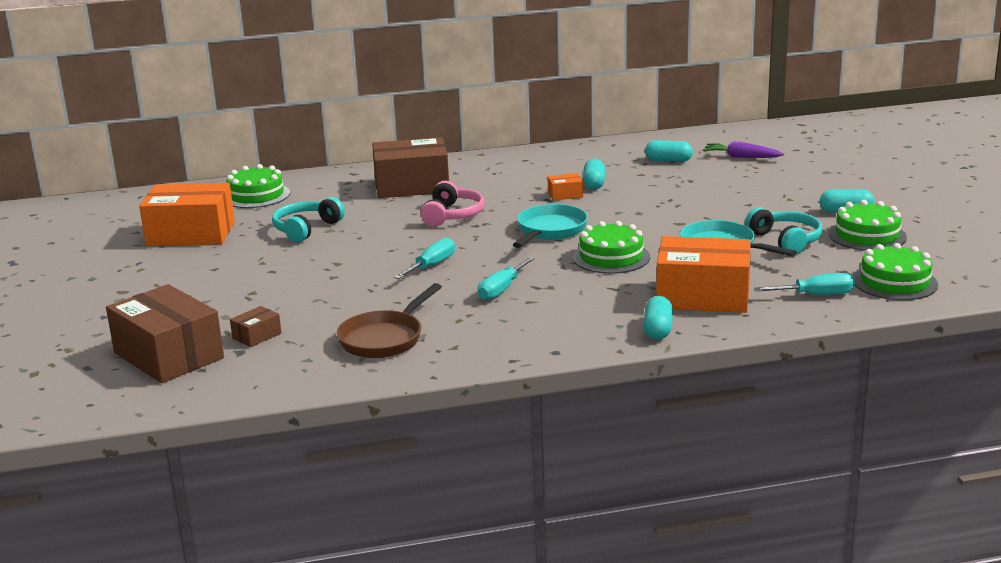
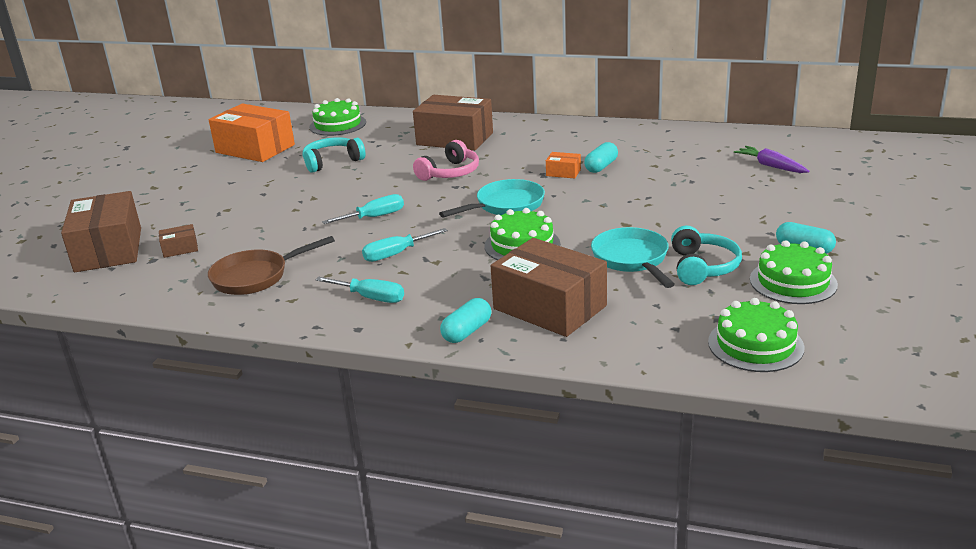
camera: 30 degrees right, 5 degrees up
(668, 160) = (696, 156): turquoise capsule -> none
(703, 296) = (549, 307): orange box -> brown box
(816, 295) = (656, 337): turquoise screwdriver -> turquoise screwdriver (371, 298)

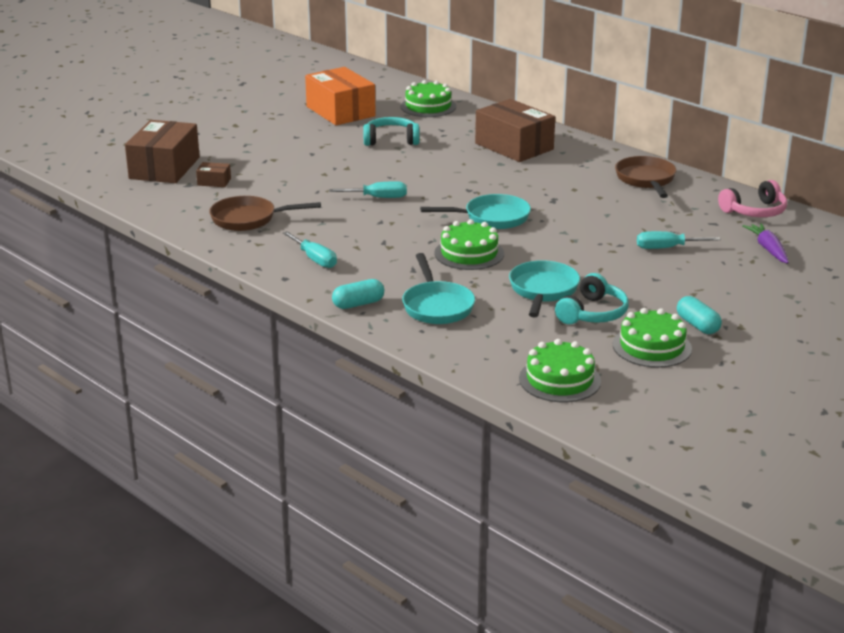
camera: 25 degrees right, 0 degrees up
(396, 254) = (365, 232): turquoise screwdriver -> turquoise screwdriver (666, 248)
(450, 173) = (477, 176): pink headphones -> pink headphones (755, 211)
(549, 307) = (437, 306): brown box -> turquoise pan
(563, 172) = (573, 203): orange box -> none
(601, 166) = (612, 207): turquoise capsule -> none
(602, 137) = (646, 180): none -> brown pan

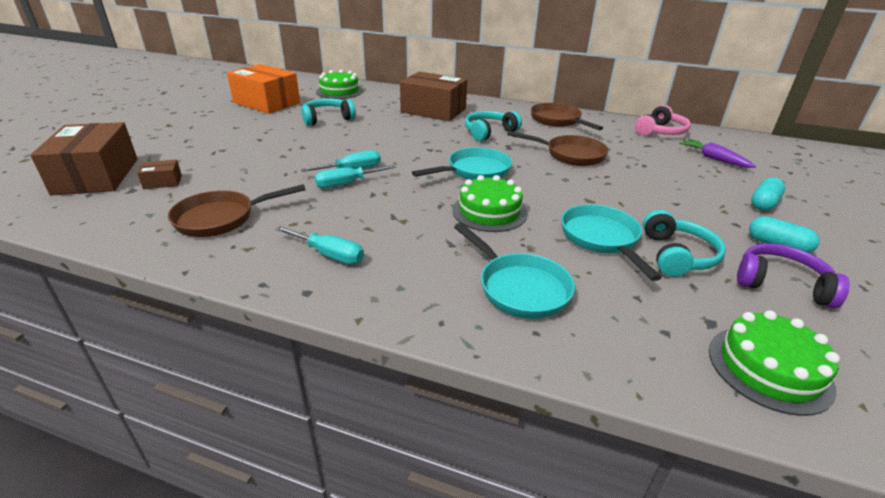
camera: 25 degrees left, 5 degrees up
(358, 304) = (426, 310): turquoise capsule -> turquoise capsule (763, 203)
(550, 181) = (489, 132): none -> turquoise headphones
(610, 219) = (570, 155): none -> brown pan
(652, 346) = (781, 284): green cake -> purple headphones
(666, 248) = (644, 172): turquoise screwdriver -> turquoise screwdriver (346, 184)

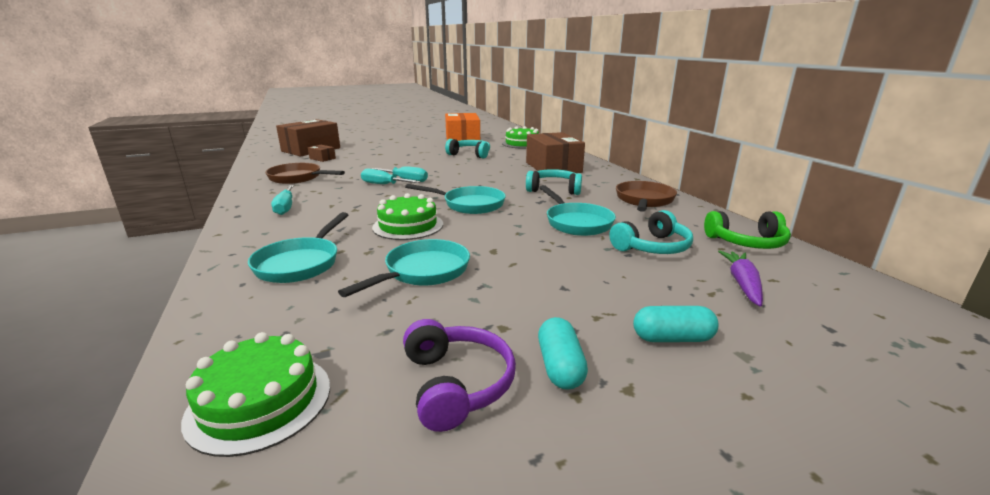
camera: 50 degrees right, 10 degrees down
(570, 155) = (576, 222): brown pan -> turquoise pan
(660, 131) = (747, 242): pink headphones -> green headphones
(677, 255) = (440, 311): turquoise headphones -> turquoise headphones (652, 247)

